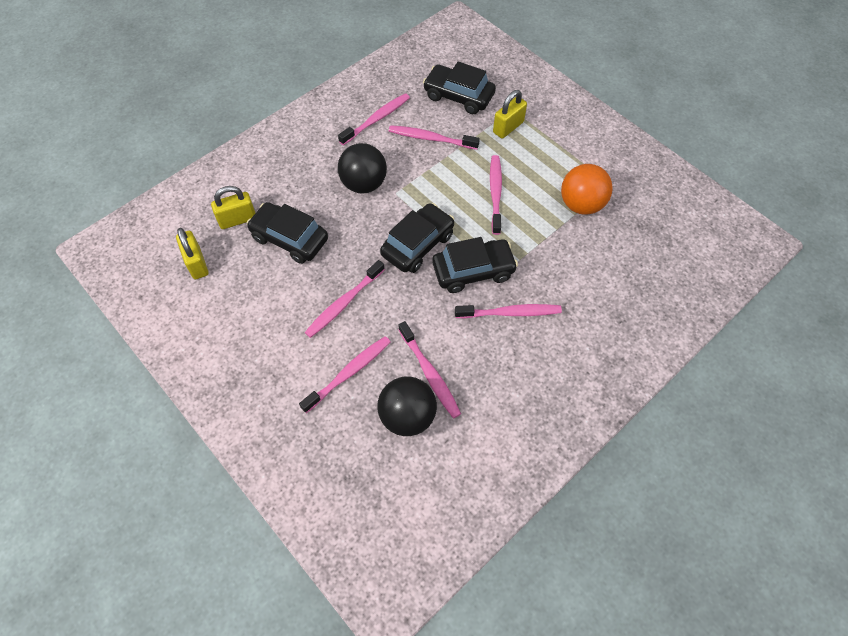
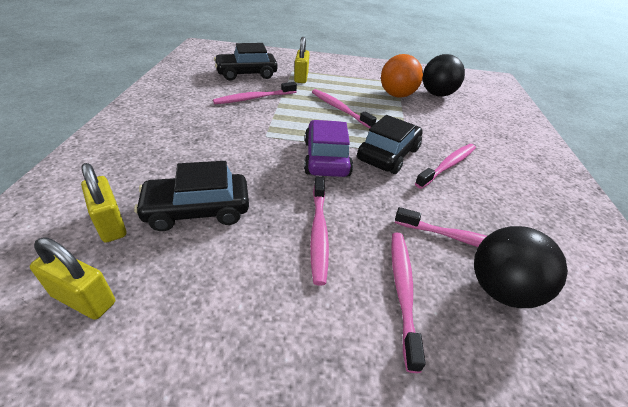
camera: 45 degrees left, 20 degrees down
(237, 219) = (111, 224): yellow padlock -> yellow padlock turned 60 degrees counterclockwise
(364, 184) = (230, 141): black ball -> black ball (437, 94)
(376, 119) = (194, 102): pink toothbrush -> none
(417, 244) = (326, 158): black car -> purple car

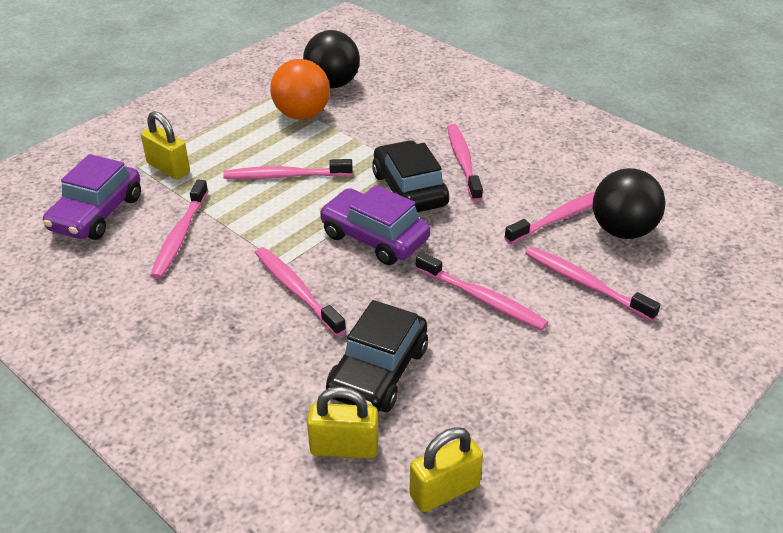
camera: 50 degrees left, 0 degrees up
(246, 74) = (97, 213): black car -> purple car
(247, 148) = (296, 290): none -> pink toothbrush

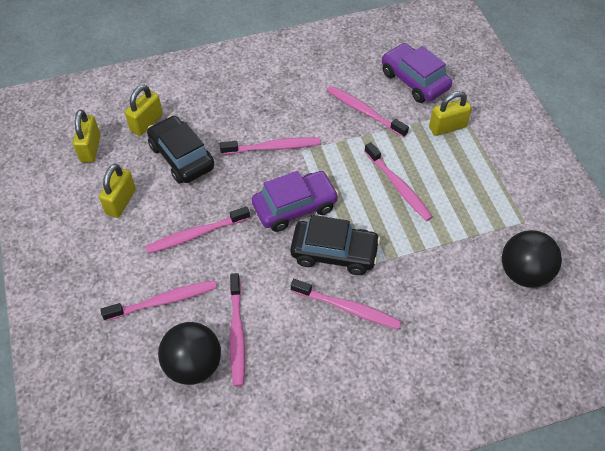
camera: 120 degrees right, 15 degrees up
(285, 176) = (398, 186): pink toothbrush -> pink toothbrush turned 120 degrees clockwise
(302, 115) = (481, 230): orange ball -> none
(501, 395) = (121, 202): none -> yellow padlock

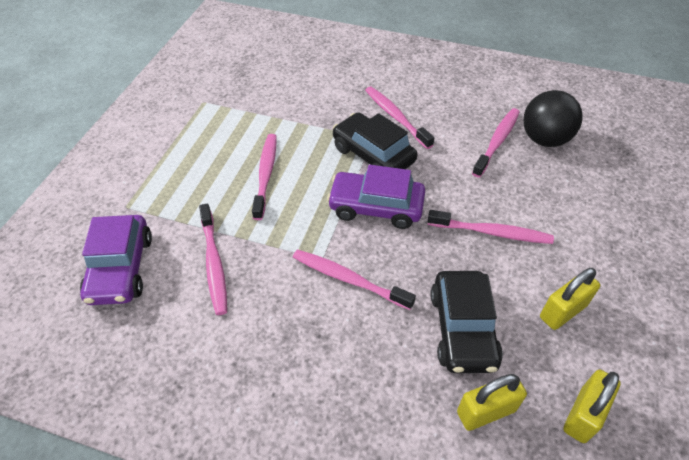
camera: 145 degrees left, 5 degrees down
(163, 301) = (551, 192): pink toothbrush -> none
(447, 127) = (158, 200): yellow padlock -> none
(524, 273) = (247, 77): black ball -> none

